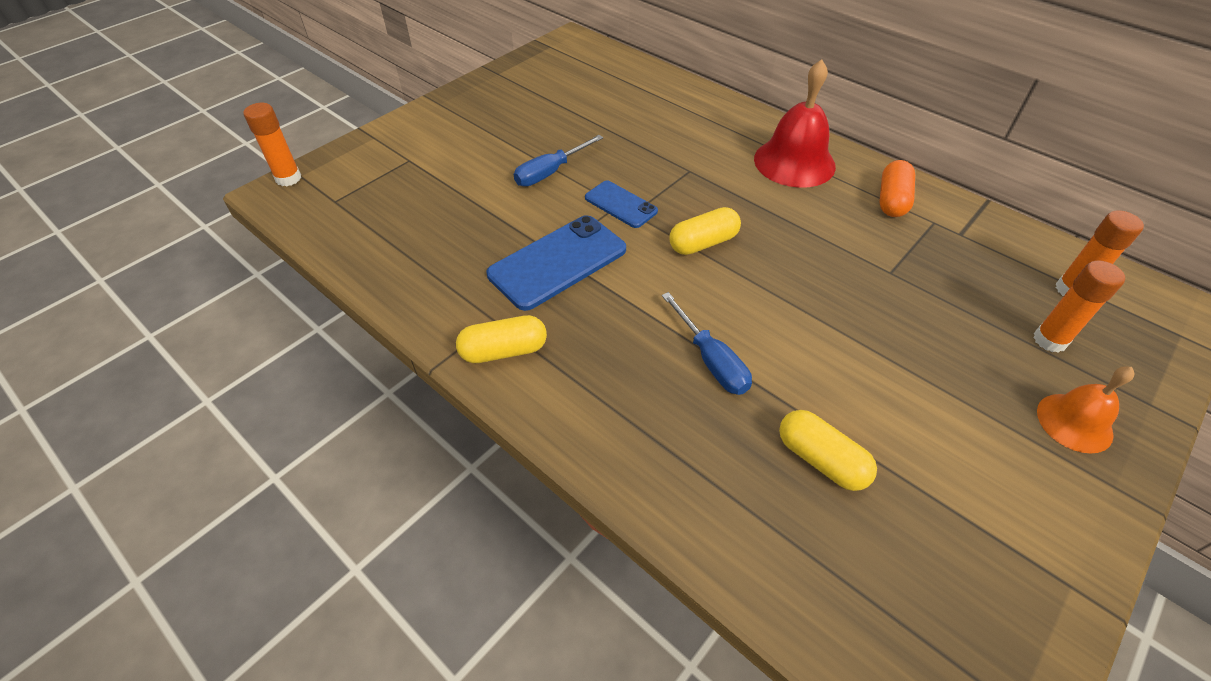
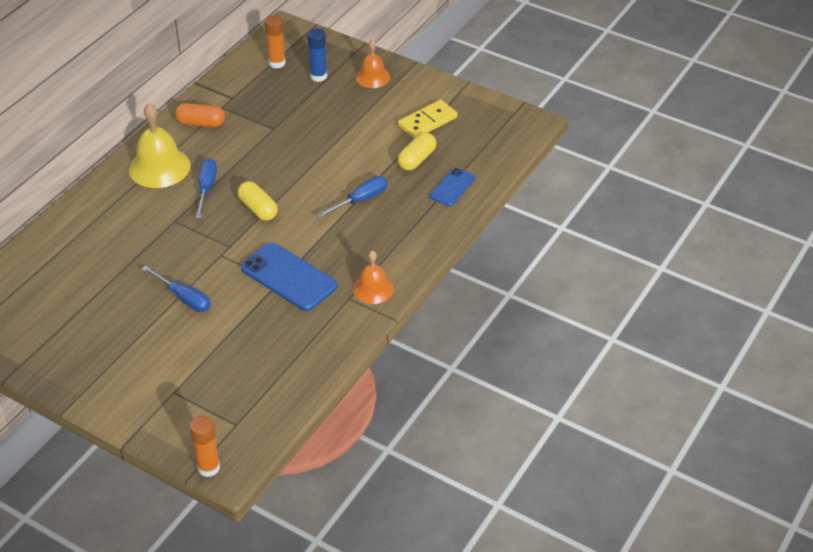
camera: 100 degrees left, 5 degrees down
(504, 351) = (373, 289): yellow capsule -> orange bell
(620, 204) = (221, 253): blue phone -> blue phone (452, 187)
(750, 199) = (206, 188): none -> blue screwdriver
(794, 162) = (159, 167): red bell -> yellow bell
(945, 498) = (427, 121): none -> yellow domino
(1049, 340) = (318, 76): orange glue stick -> blue glue stick

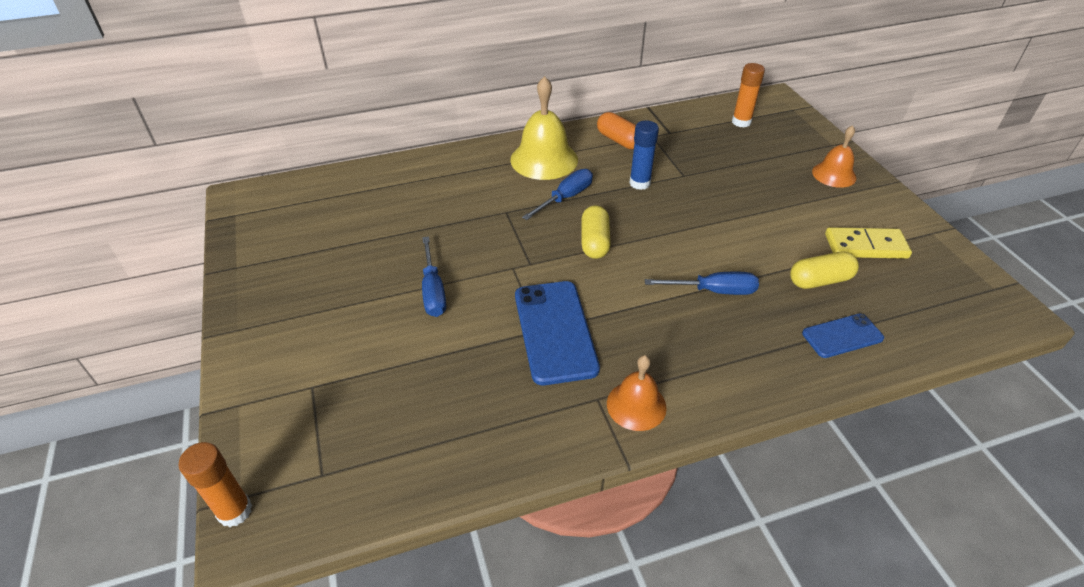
camera: 40 degrees right, 0 degrees up
(318, 76) = (774, 150): blue glue stick -> blue glue stick (640, 183)

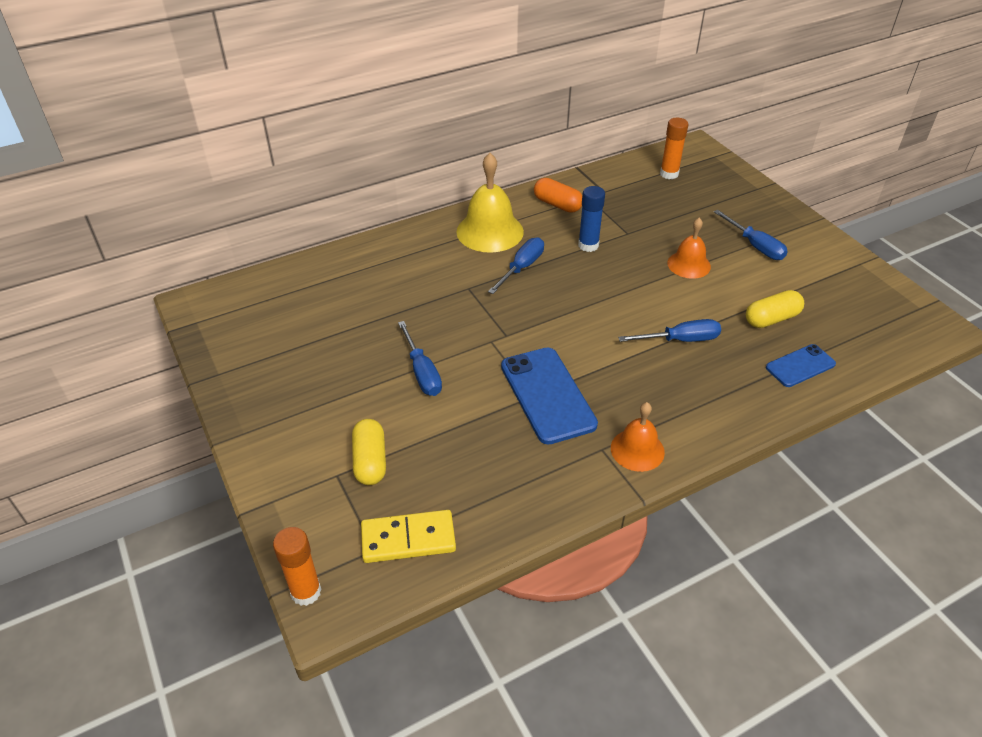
camera: 10 degrees left, 0 degrees up
(594, 242) = (561, 307): yellow capsule -> yellow capsule (370, 461)
(817, 202) = (755, 246): none -> blue screwdriver
(834, 174) = (765, 217): orange bell -> orange bell (689, 264)
(865, 246) = (805, 282): yellow domino -> yellow domino (408, 539)

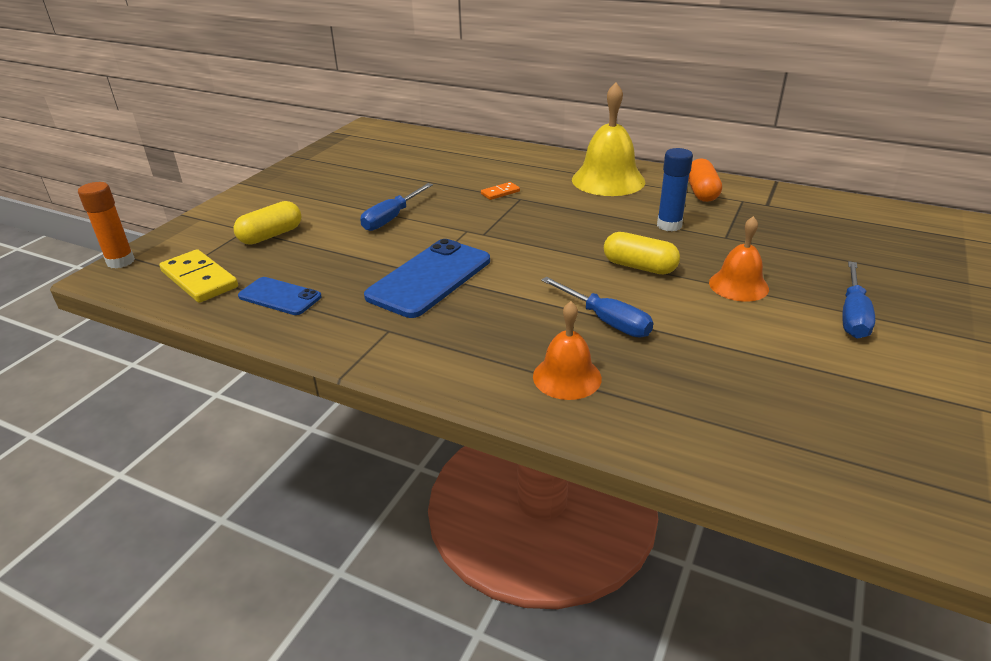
camera: 55 degrees right, 10 degrees down
(446, 292) = (500, 193): none -> orange domino
(521, 268) = (583, 209): blue screwdriver -> none
(637, 450) = (407, 350): orange bell -> orange bell (567, 377)
(669, 174) = (870, 224): orange glue stick -> none
(771, 319) = (737, 369): yellow capsule -> yellow capsule (639, 267)
(800, 366) = (683, 419): blue phone -> blue phone (280, 297)

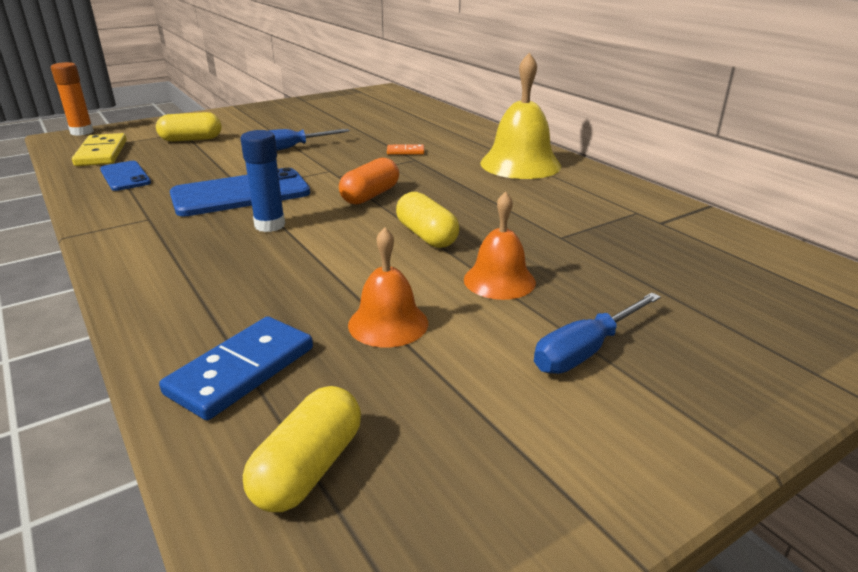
camera: 30 degrees right, 5 degrees down
(567, 377) = (206, 296): orange bell -> orange bell (388, 323)
(606, 321) = (318, 267): blue screwdriver -> none
(669, 225) = (517, 212): blue glue stick -> blue glue stick (270, 225)
(687, 417) = (241, 370): none -> blue domino
(701, 192) = (601, 194): orange capsule -> orange capsule (370, 195)
(825, 455) = (308, 468): none -> yellow capsule

